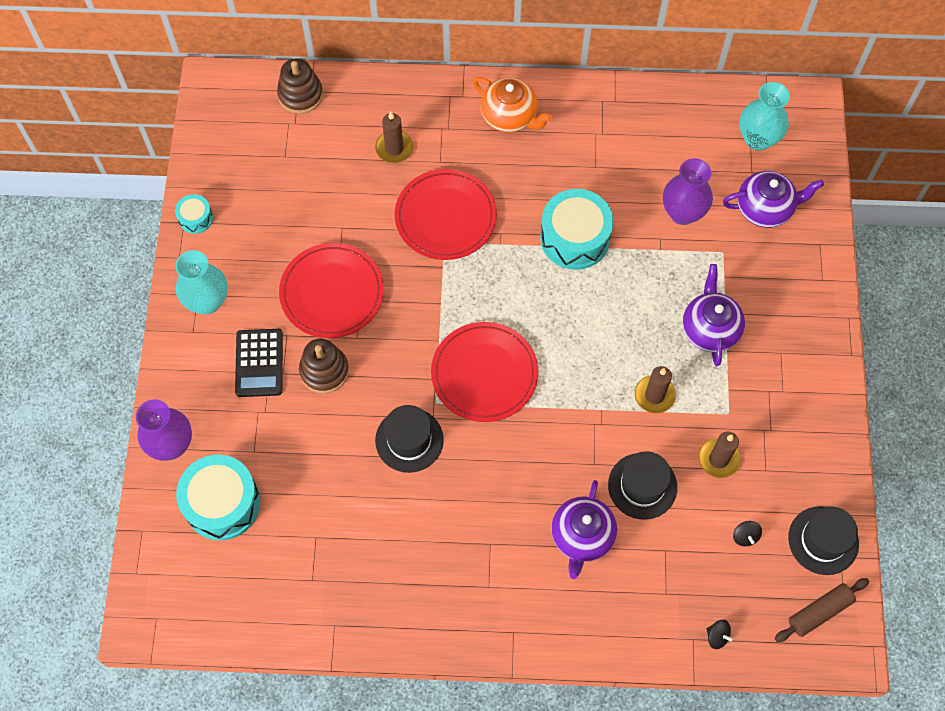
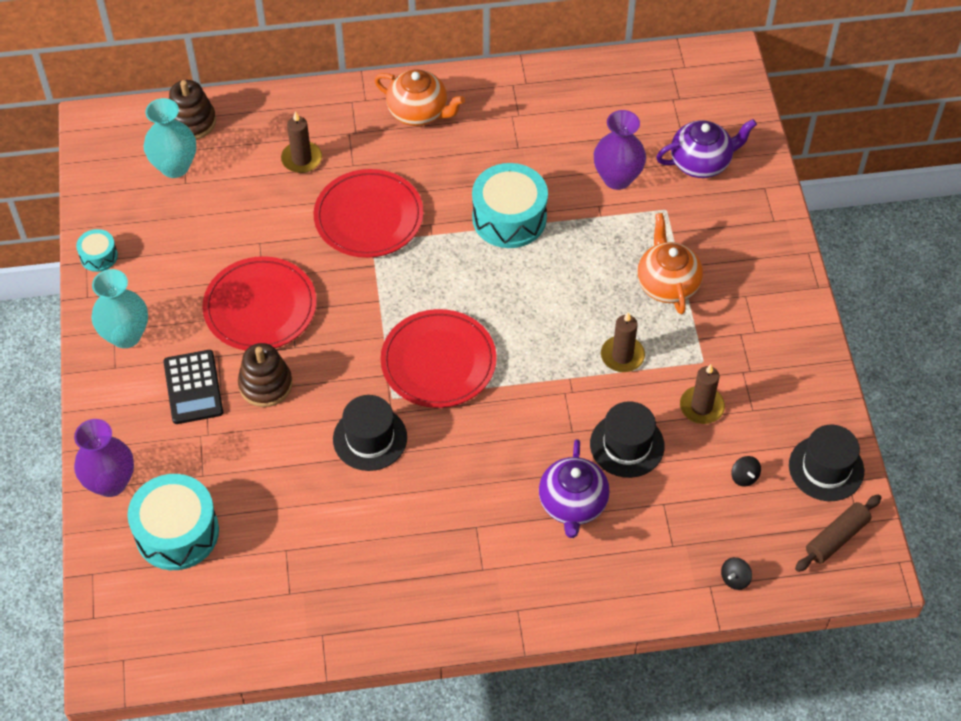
camera: 10 degrees left, 10 degrees down
(709, 329) = (667, 284): purple teapot -> orange teapot
(717, 636) = (735, 579): black spinning top -> black spinning top turned 105 degrees clockwise
(757, 139) = (680, 98): turquoise vase -> turquoise vase (175, 166)

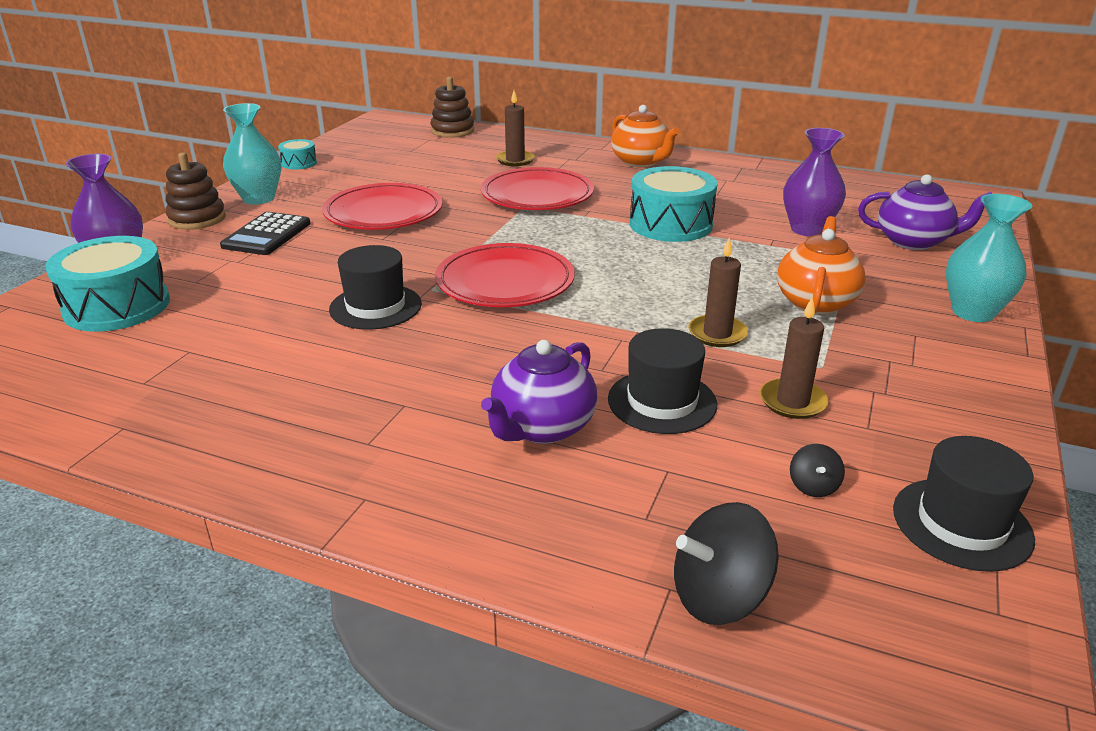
camera: 30 degrees right, 25 degrees down
(175, 166) = (413, 143): turquoise vase -> turquoise vase (973, 312)
(265, 384) = (327, 250): brown stacking toy -> brown stacking toy (197, 219)
(735, 579) = (719, 596): black spinning top -> black spinning top, size x1.98
(836, 538) = (942, 617): brown rolling pin -> none

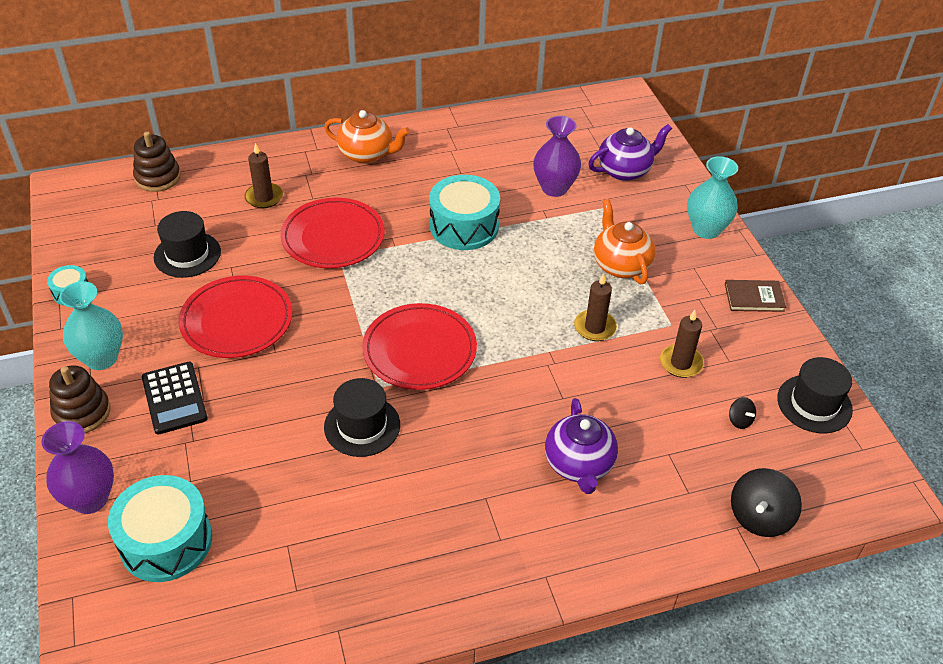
camera: 40 degrees left, 15 degrees up
(662, 401) = (619, 404): black hat -> black hat (187, 254)
(978, 388) = (754, 297): none -> brown book

